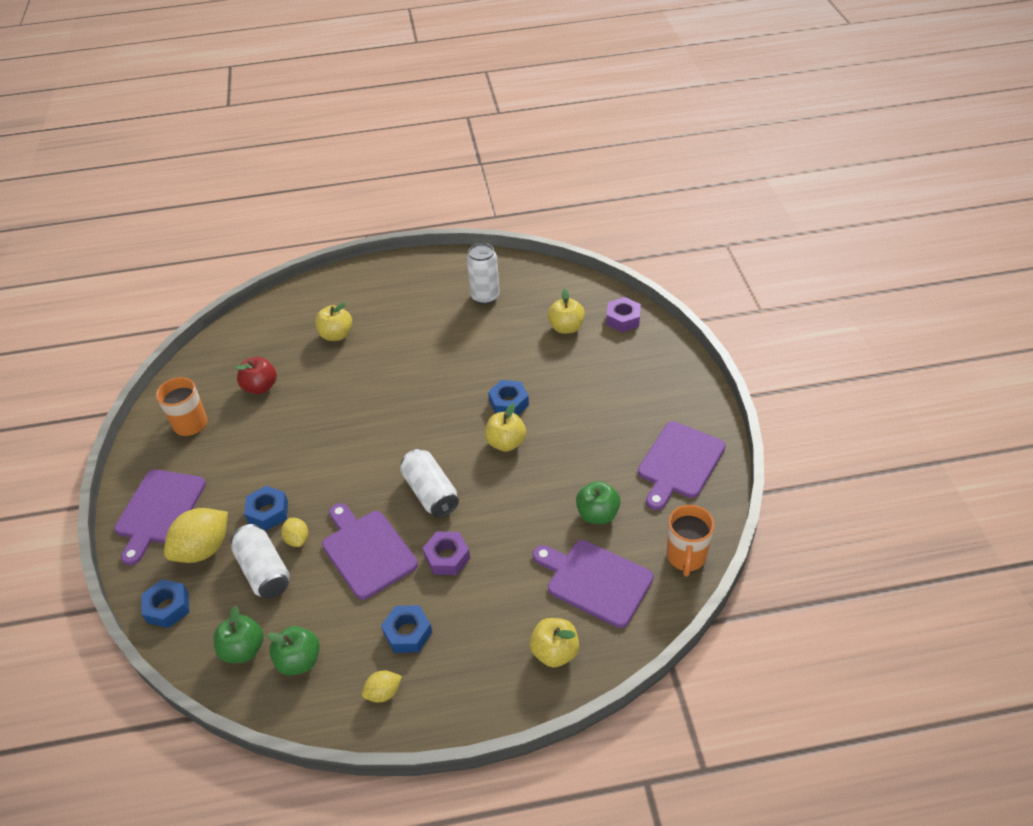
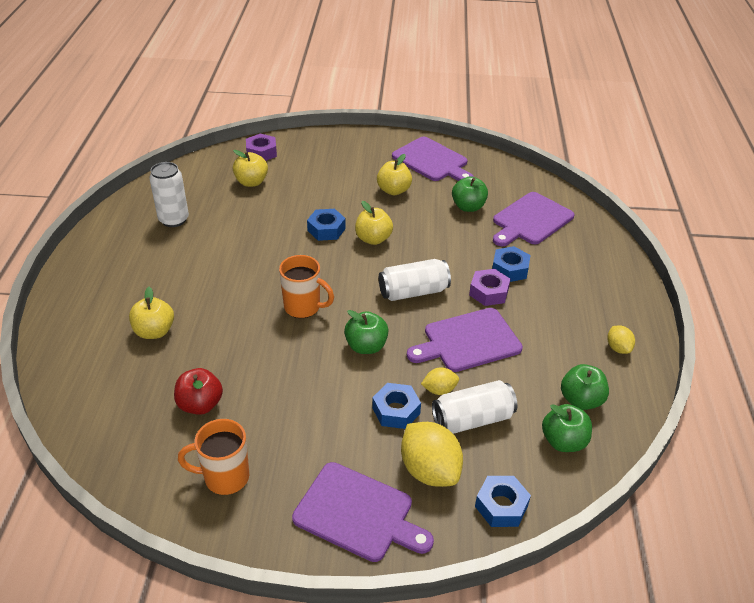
camera: 80 degrees left, 5 degrees down
(345, 473) = (366, 346): none -> green apple
(408, 633) = (561, 326): blue nut -> blue nut (510, 269)
(555, 652) = (590, 251): yellow apple -> yellow apple (393, 190)
(686, 557) = (519, 177): orange mug -> orange mug (303, 307)

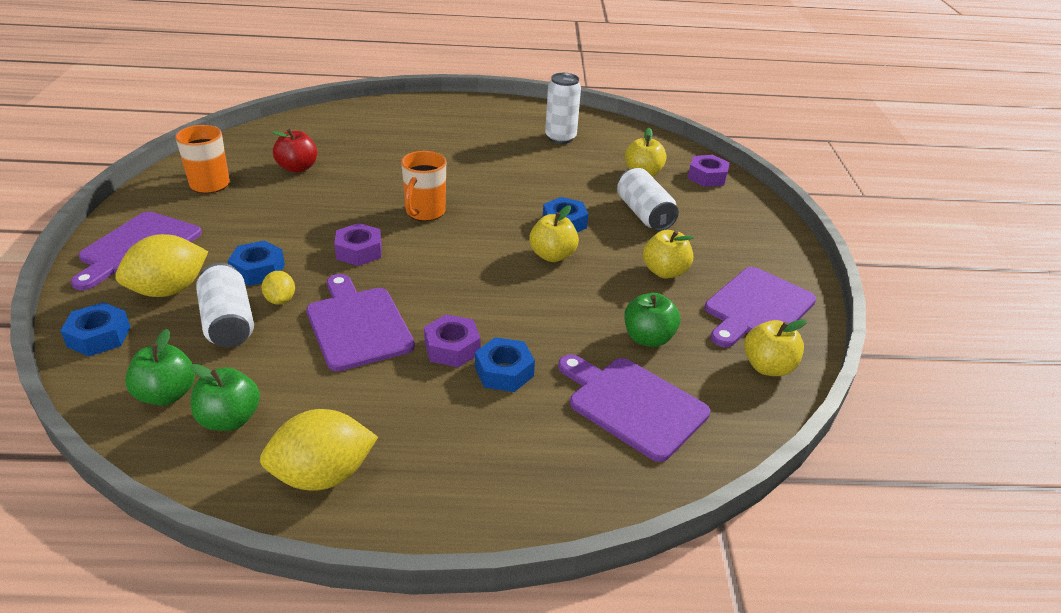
camera: 85 degrees right, 5 degrees down
(154, 331) = (394, 142): yellow apple -> yellow apple (768, 367)
(366, 346) = (359, 251): green apple -> purple nut
(413, 292) = (451, 284): white can -> white can (644, 214)
(618, 348) = (323, 475): yellow lemon -> yellow lemon, size x1.92

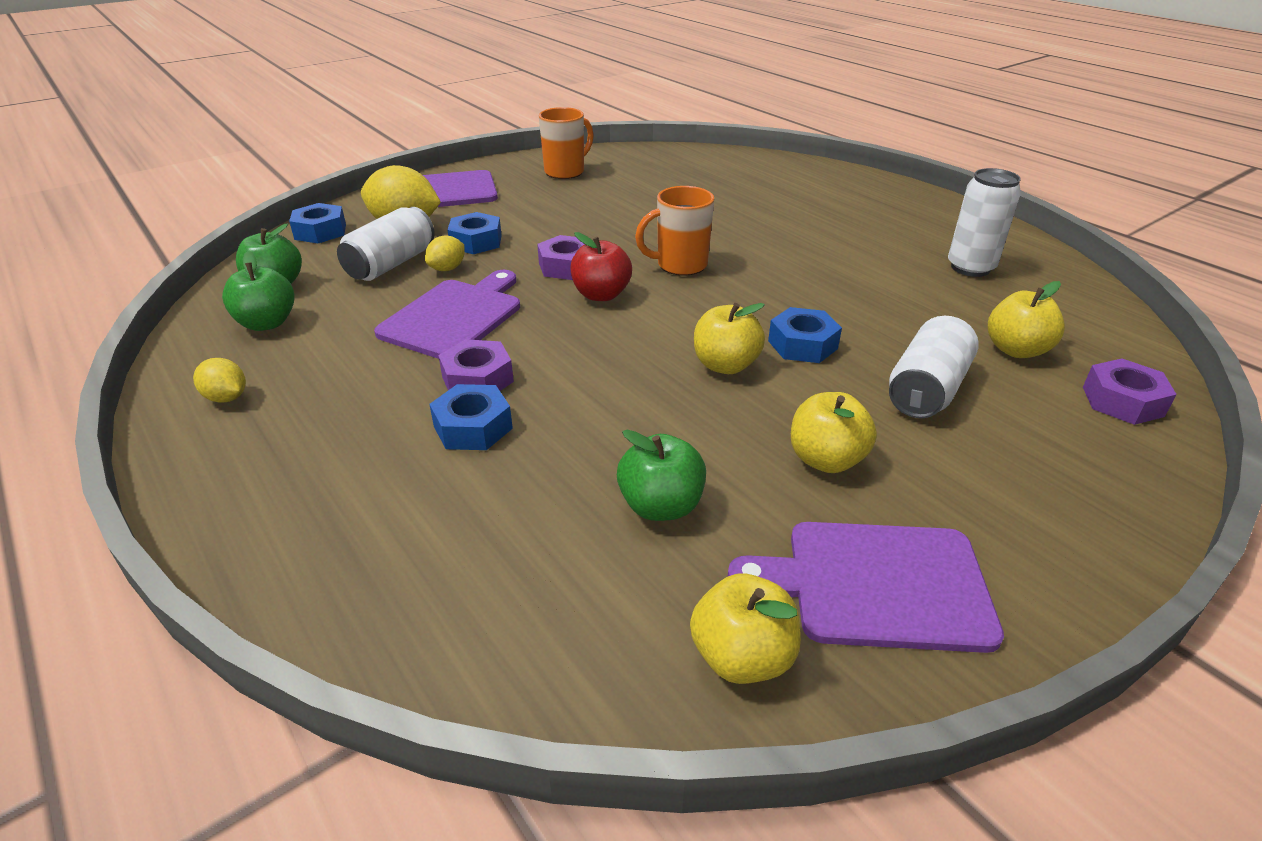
camera: 55 degrees right, 0 degrees up
(297, 168) = (647, 187): red apple -> red apple (601, 295)
(323, 475) = (226, 398): yellow lemon -> yellow lemon, size x0.52
(633, 405) = (510, 550): purple cutting board -> none

